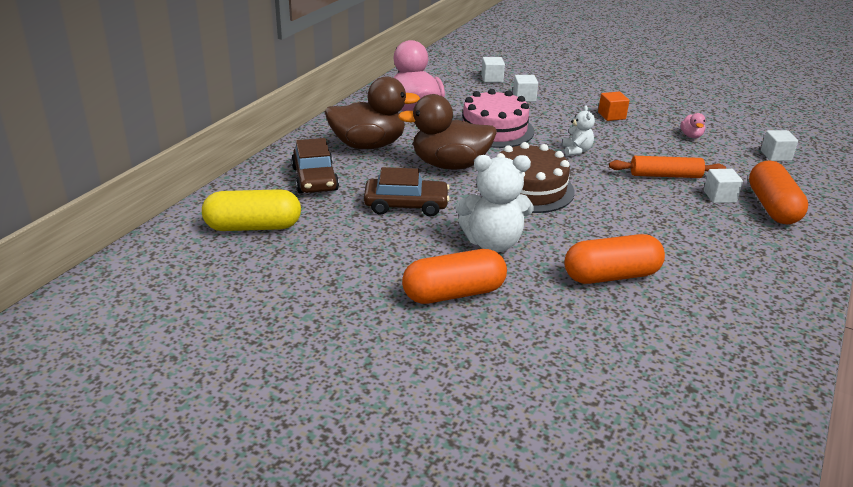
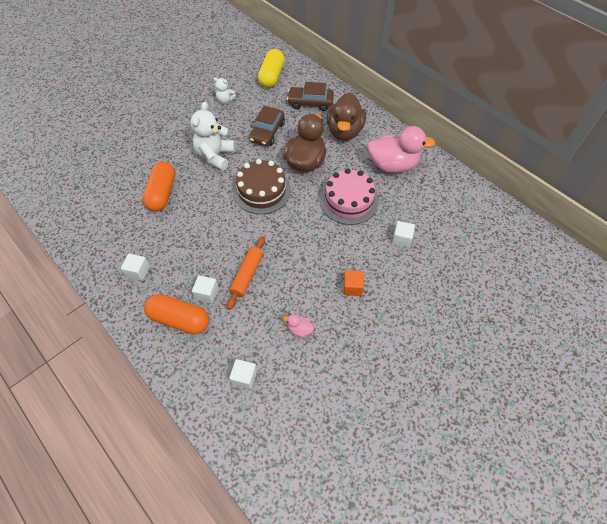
camera: 110 degrees right, 25 degrees up
(454, 293) = (183, 130): orange capsule -> none
(492, 79) = (445, 230): white cube -> white cube (138, 271)
(576, 151) = (301, 236): white teddy bear -> white teddy bear (225, 100)

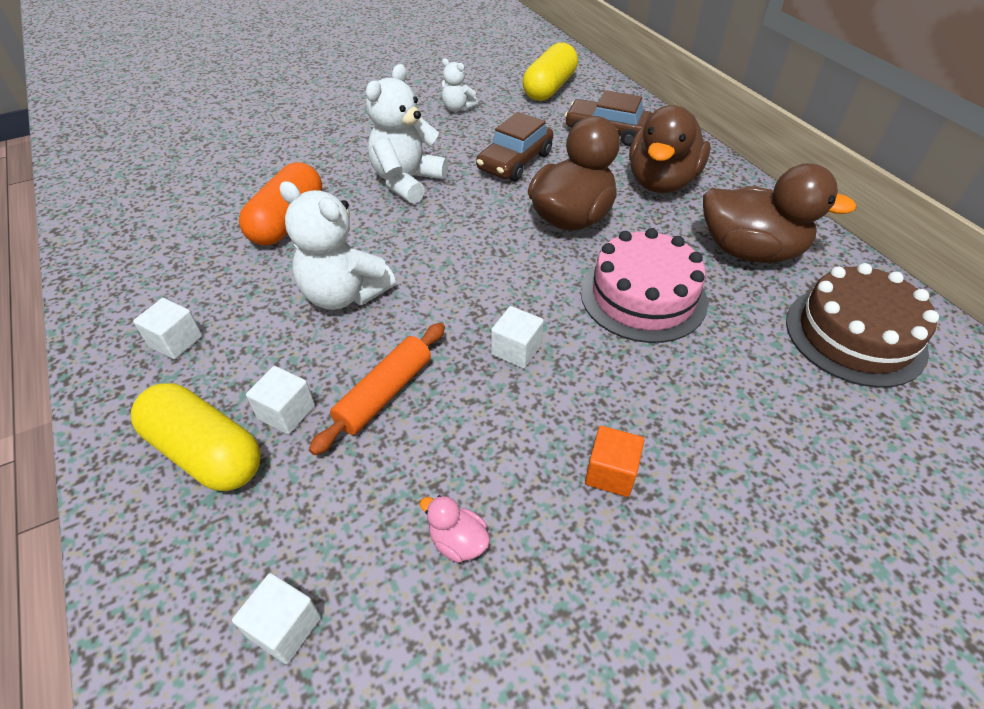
camera: 15 degrees right, 10 degrees down
(179, 319) = (206, 452): orange capsule -> yellow capsule
(209, 229) = (344, 294): none -> white teddy bear
(262, 191) = (471, 249): brown cake -> brown cake (854, 335)
(392, 165) = (750, 251): pink duck -> brown duck
(401, 239) = (748, 393): white cube -> white cube (516, 350)

